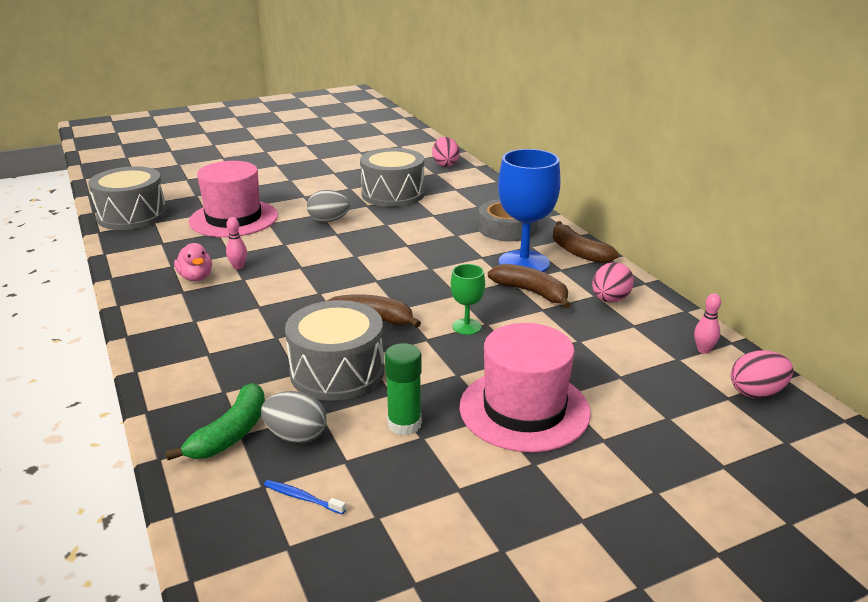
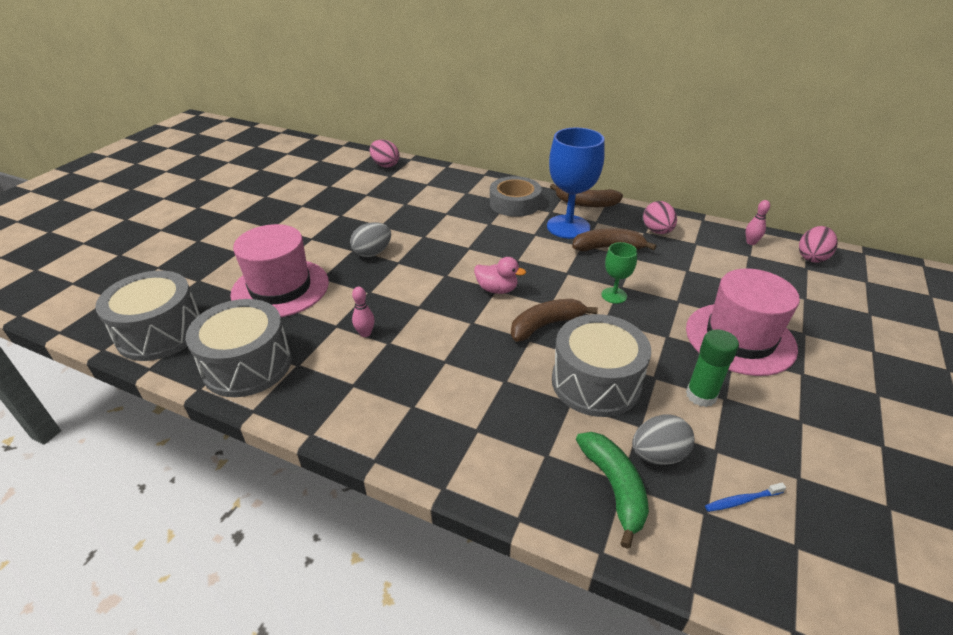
camera: 40 degrees left, 10 degrees up
(196, 277) = (343, 364): pink duck -> pink duck (497, 289)
(393, 194) = (386, 207): grey drum -> grey drum (247, 365)

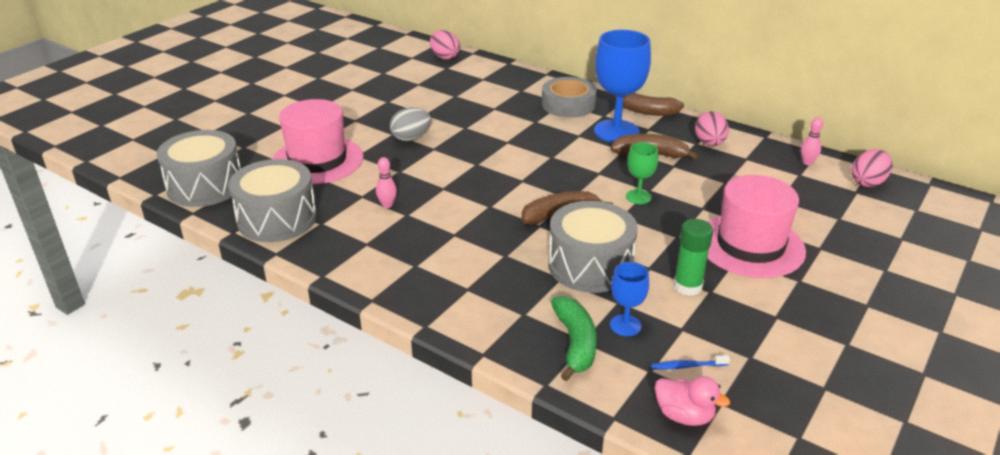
camera: 10 degrees right, 5 degrees down
(497, 289) = (523, 181): pink duck -> pink duck (684, 416)
(658, 455) = (625, 325): grey egg -> blue goblet

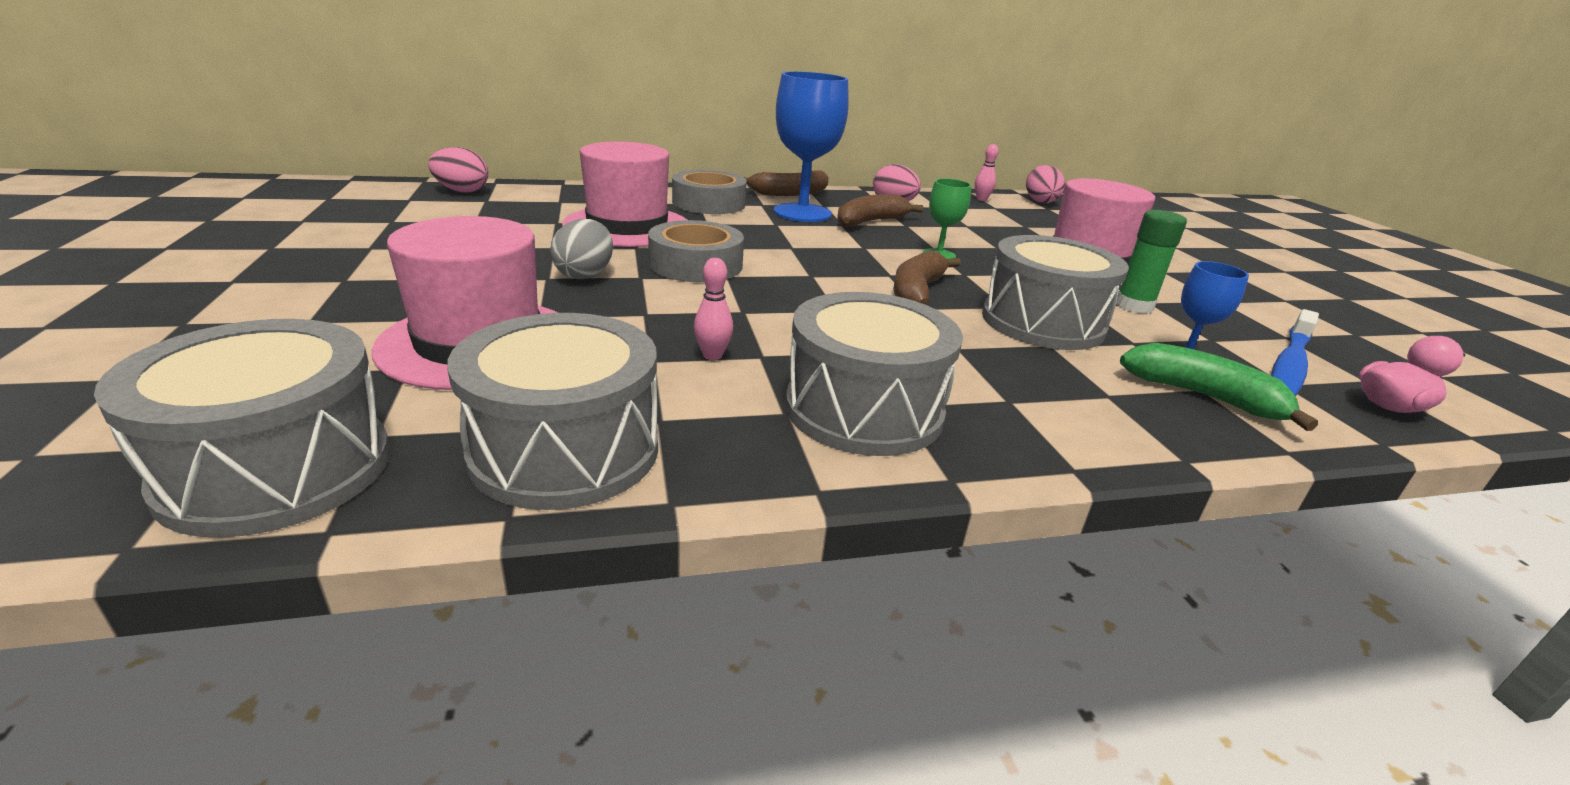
camera: 50 degrees left, 5 degrees down
(397, 258) = (864, 409): none -> grey drum
(473, 150) = (696, 264): none -> grey tape
(486, 110) = (627, 226): none -> pink hat
(687, 366) = (1289, 366): blue toothbrush -> blue toothbrush, size x2.11

